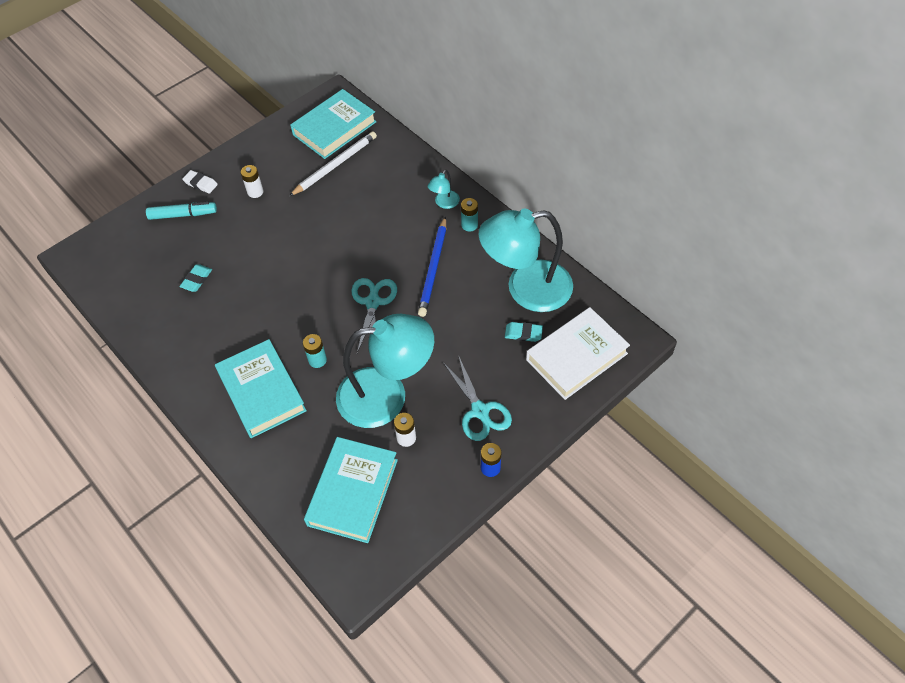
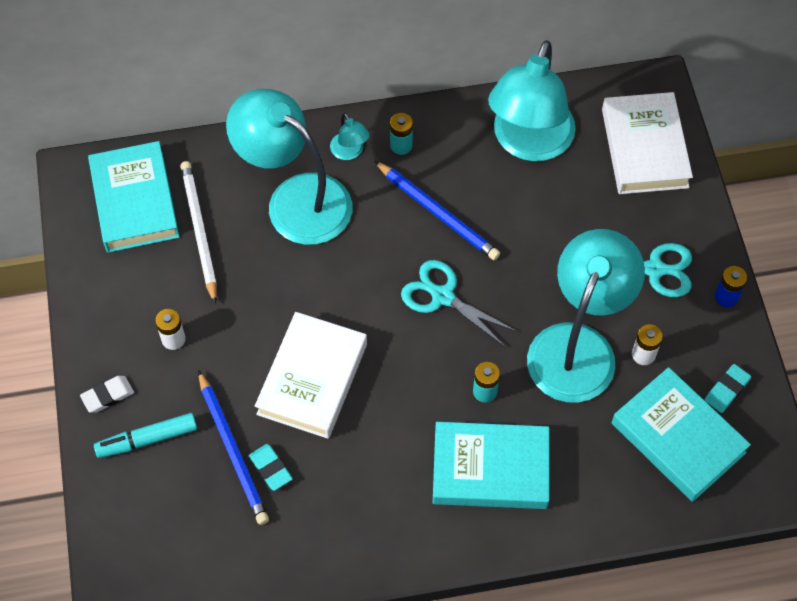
camera: 60 degrees left, 5 degrees up
(183, 215) = (147, 439): turquoise marker -> turquoise marker turned 135 degrees counterclockwise
(198, 256) = (233, 450): none -> blue pencil
(270, 268) = (312, 379): none -> white book
(390, 195) = (295, 199): none -> turquoise lamp
(523, 333) = (584, 178): turquoise eraser -> turquoise eraser (726, 390)

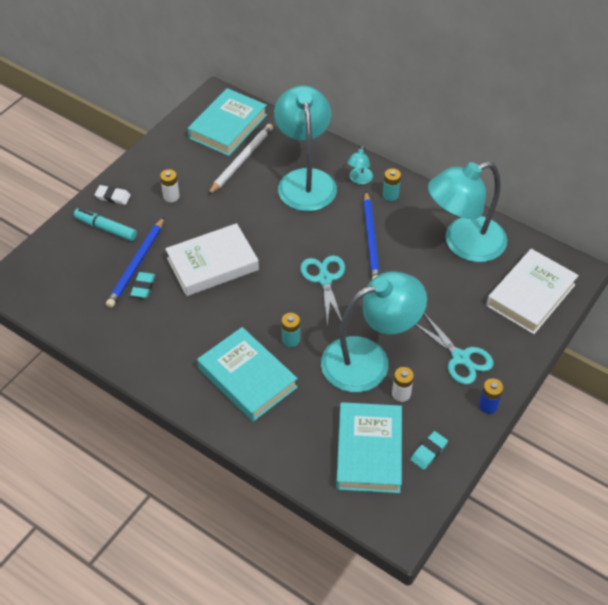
camera: 45 degrees right, 10 degrees down
(726, 390) = (428, 452): turquoise eraser -> turquoise eraser turned 45 degrees counterclockwise

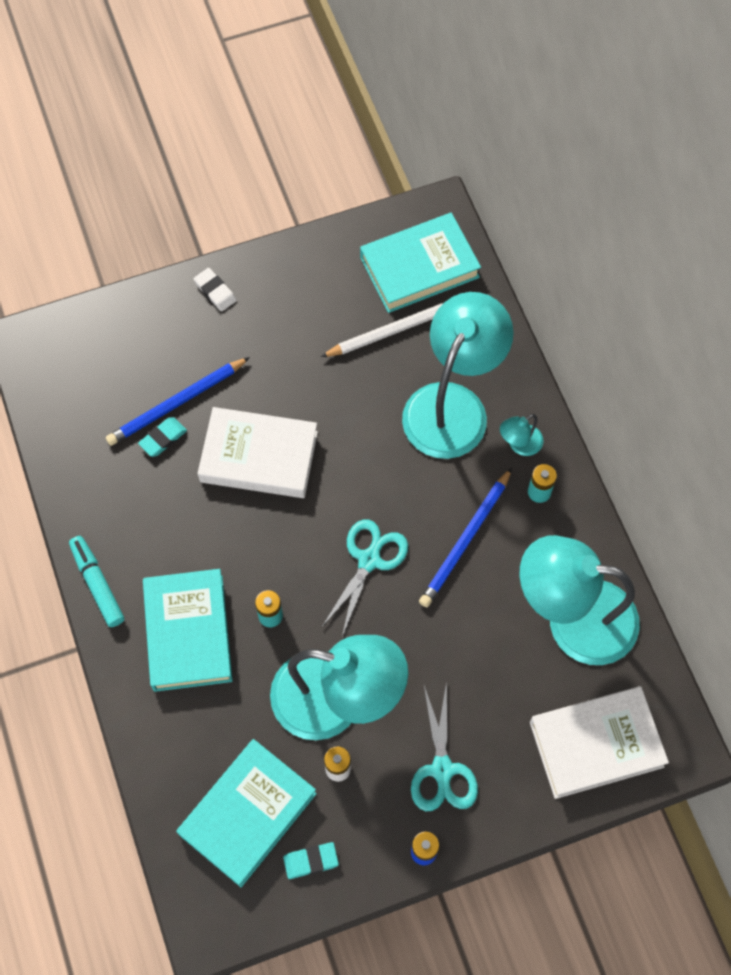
camera: 35 degrees right, 15 degrees up
(106, 228) = (177, 332): turquoise marker -> turquoise marker (97, 584)
(171, 196) = (280, 331): white battery -> none

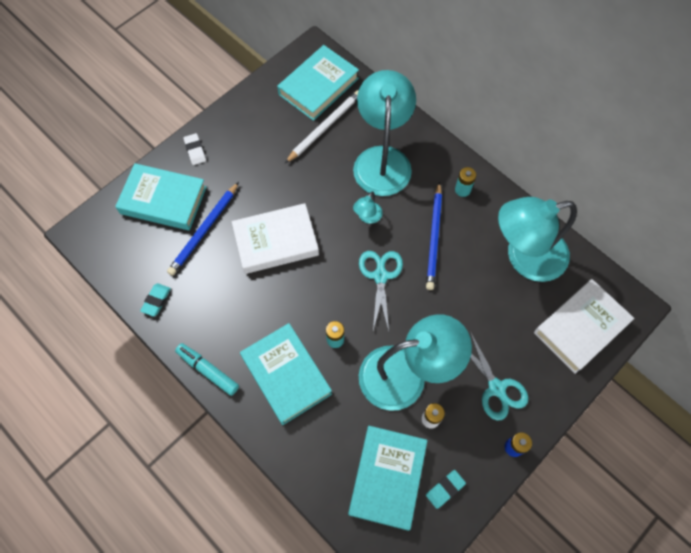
camera: 25 degrees left, 0 degrees up
(145, 342) = (163, 200): none -> turquoise book
(163, 438) = (206, 256): turquoise eraser -> turquoise eraser (156, 300)
(215, 291) = (195, 150): white eraser -> white eraser turned 45 degrees clockwise
(519, 444) = (435, 166): turquoise lamp -> turquoise lamp (367, 217)

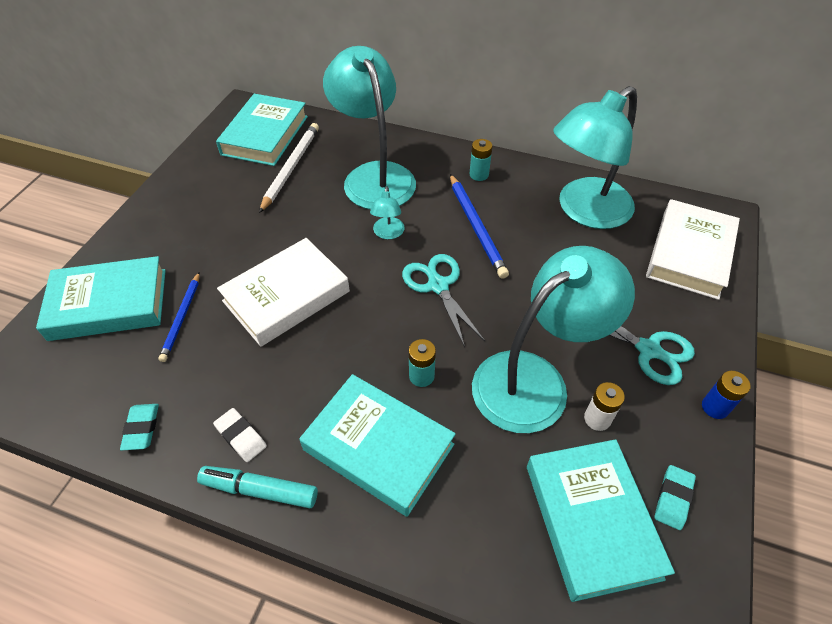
camera: 25 degrees left, 15 degrees down
(195, 150) = (134, 238): white eraser -> white eraser (241, 437)
(204, 230) = (182, 318): blue pencil -> blue pencil, size x0.66

